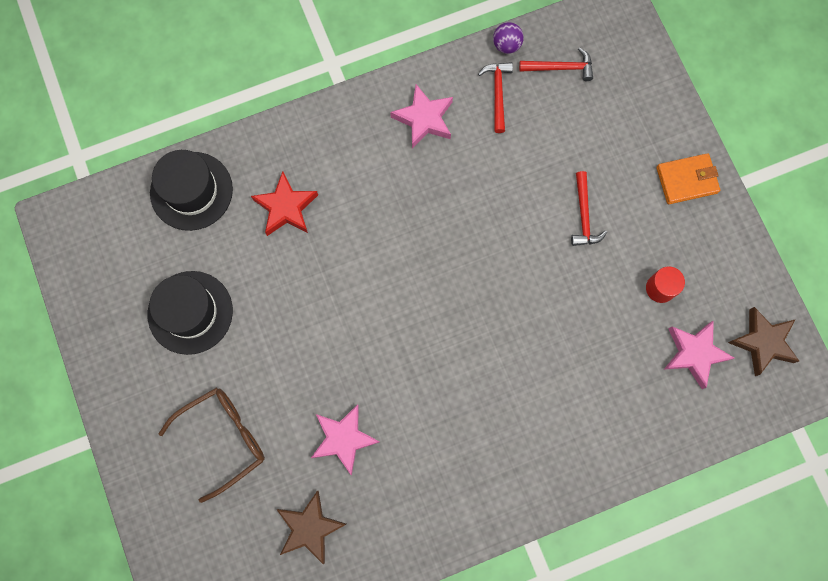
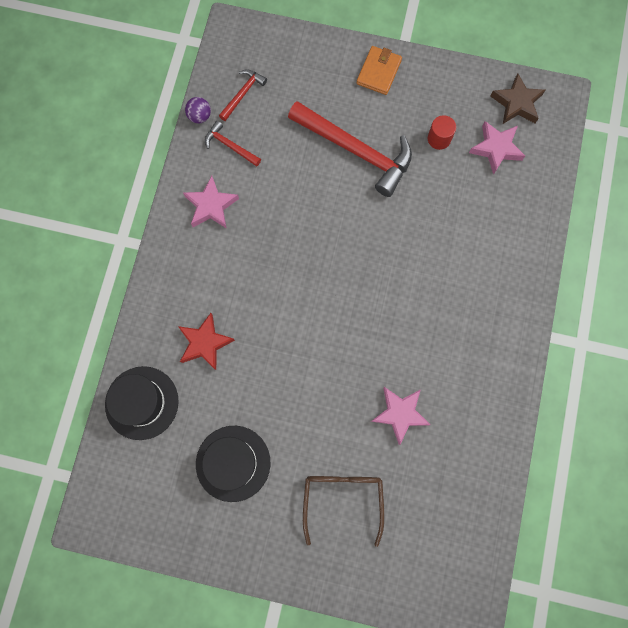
camera: 55 degrees left, 0 degrees up
(310, 528) = (446, 478): brown star -> none
(583, 215) = (356, 151): red hammer -> red hammer, size x2.13

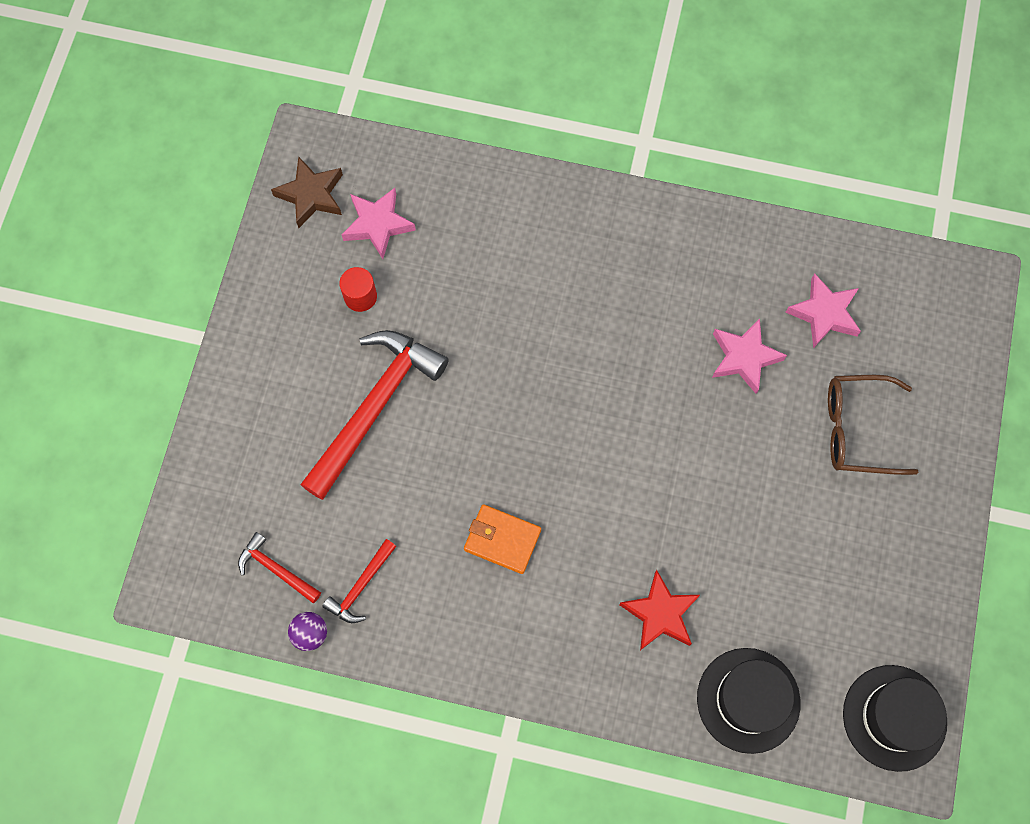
camera: 90 degrees left, 5 degrees down
(211, 206) = (455, 611): pink star -> pink star (824, 314)
(233, 463) = (822, 570): black hat -> black hat (894, 717)
(378, 72) = (252, 374): orange wallet -> orange wallet (502, 540)

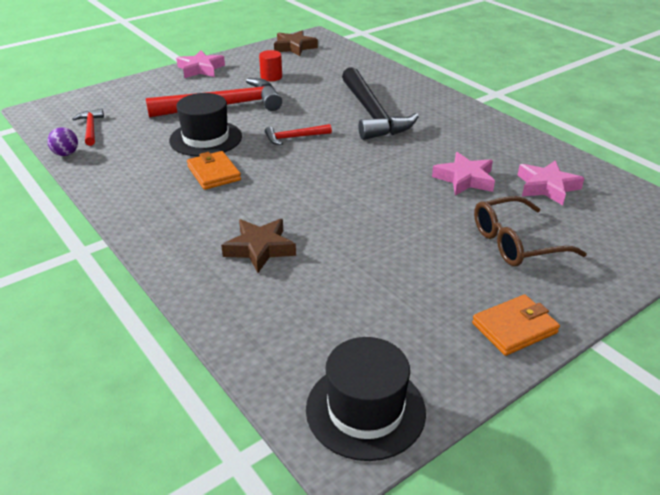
camera: 40 degrees right, 35 degrees down
(360, 586) = (116, 152): red hammer -> red hammer (294, 137)
(378, 224) = (312, 64): pink star -> pink star (201, 69)
(554, 297) = (372, 114): none -> black hammer
(660, 614) = (260, 249): red star -> brown star
(748, 700) = (260, 323): black hat -> black hat (205, 138)
(857, 429) = (516, 243): brown glasses -> brown glasses turned 60 degrees counterclockwise
(928, 546) = (514, 328): none -> orange wallet

